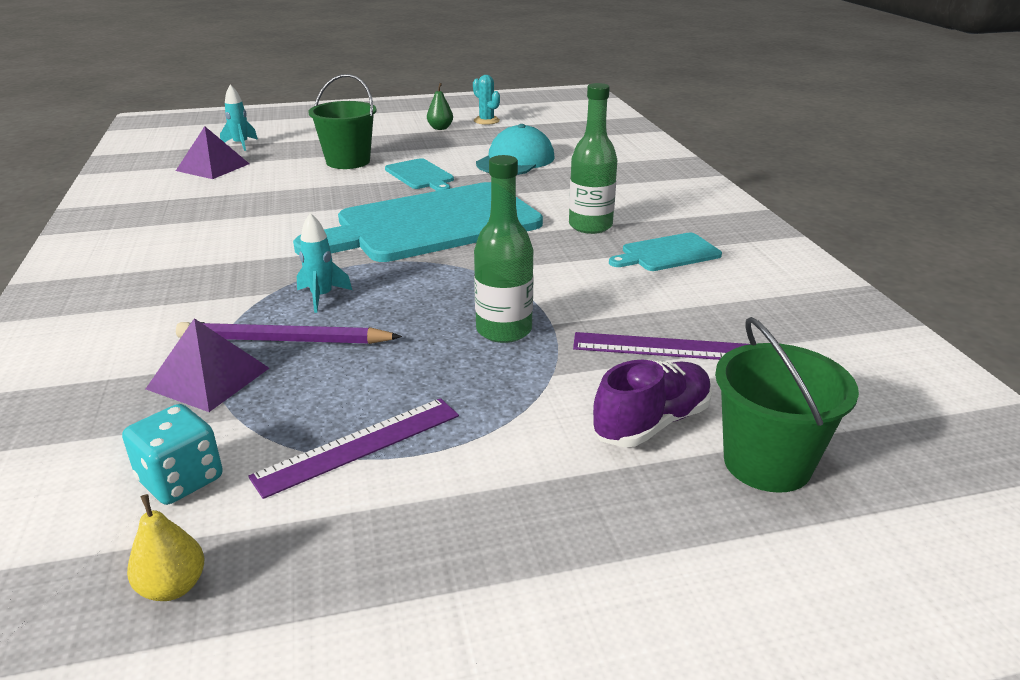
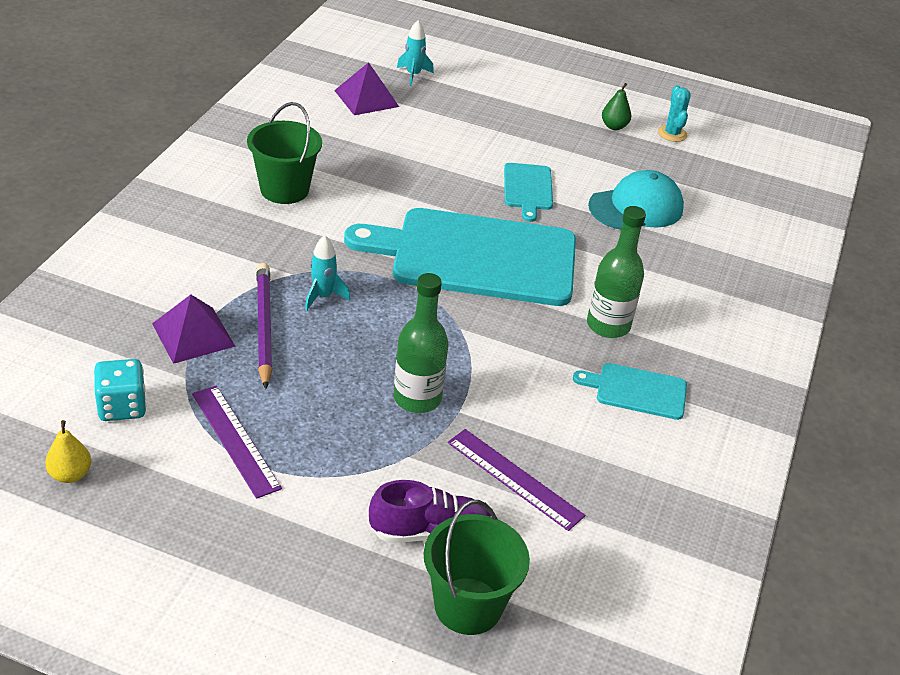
camera: 30 degrees right, 10 degrees up
(284, 340) = (264, 326): purple pencil -> purple pencil turned 45 degrees clockwise
(348, 161) = (483, 140): green bucket -> green bucket (284, 189)
(359, 445) = (235, 440): purple ruler -> purple ruler turned 60 degrees clockwise

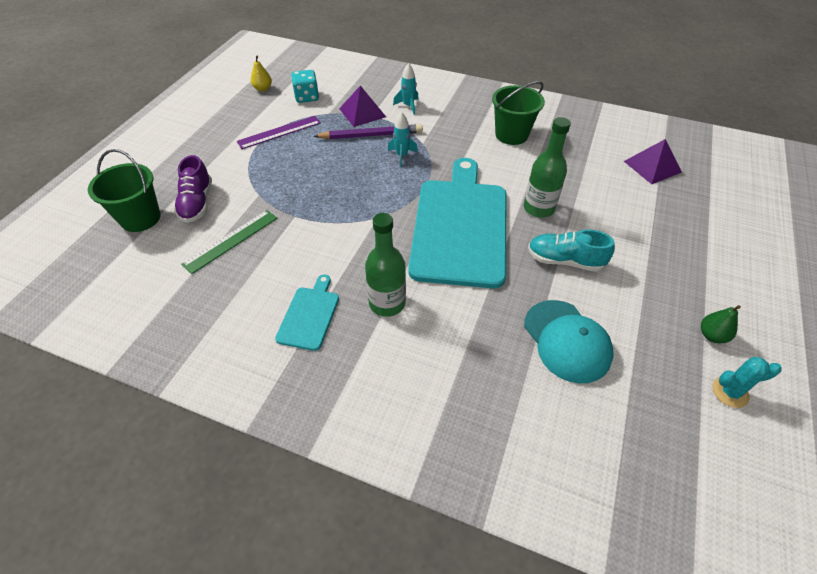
camera: 95 degrees right, 10 degrees up
(413, 75) = (708, 191): turquoise rocket -> turquoise rocket (408, 106)
(417, 398) = (307, 197): green bottle -> green bottle (538, 208)
(515, 478) = (231, 241): purple ruler -> green ruler
(528, 189) = (565, 260): turquoise cutting board -> turquoise shoe

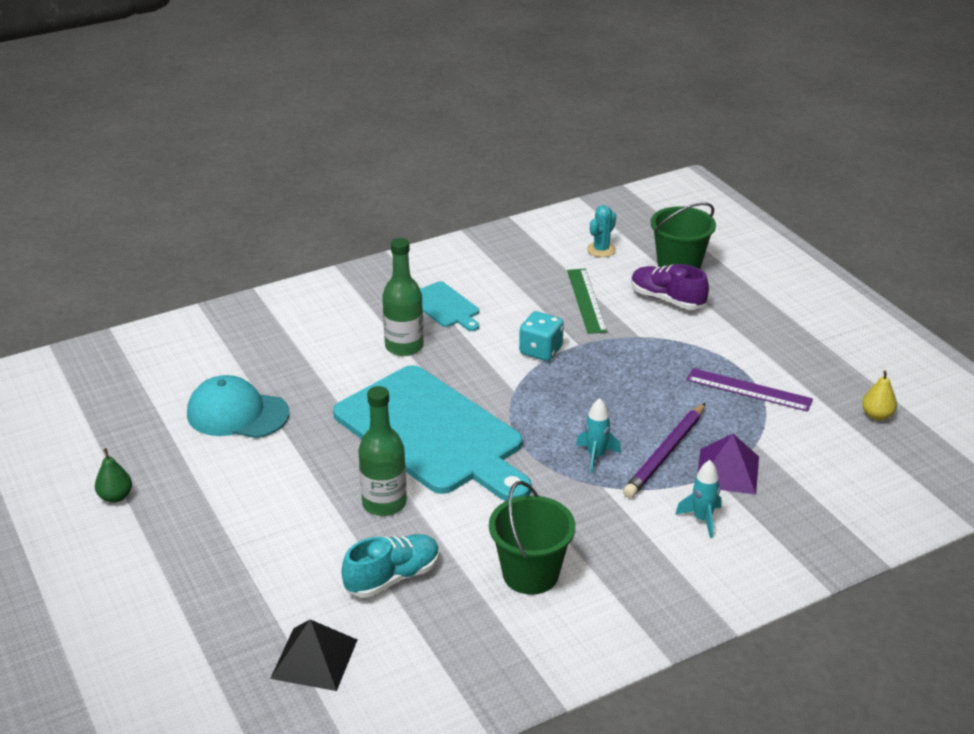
camera: 130 degrees right, 15 degrees down
(279, 132) = (749, 389): purple ruler -> purple ruler turned 75 degrees counterclockwise
(307, 97) = (817, 442): turquoise dice -> turquoise dice (540, 351)
(565, 260) = (302, 471): turquoise shoe -> turquoise shoe (393, 577)
(652, 166) = (314, 659): purple pyramid -> black pyramid
(730, 392) = (77, 463): turquoise cactus -> turquoise cactus (601, 250)

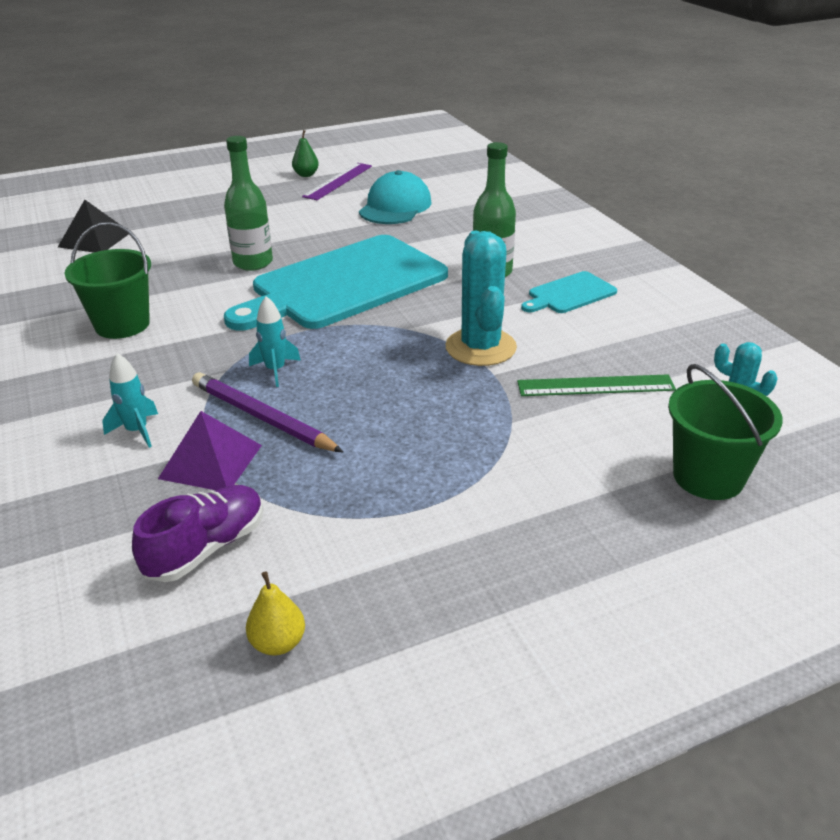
camera: 95 degrees right, 0 degrees up
(393, 577) = (159, 266): turquoise shoe -> none
(540, 351) = (480, 347): turquoise dice -> turquoise cactus
(667, 299) = (608, 455): purple shoe -> purple shoe (206, 548)
(749, 389) = (375, 505): purple ruler -> purple ruler (338, 181)

